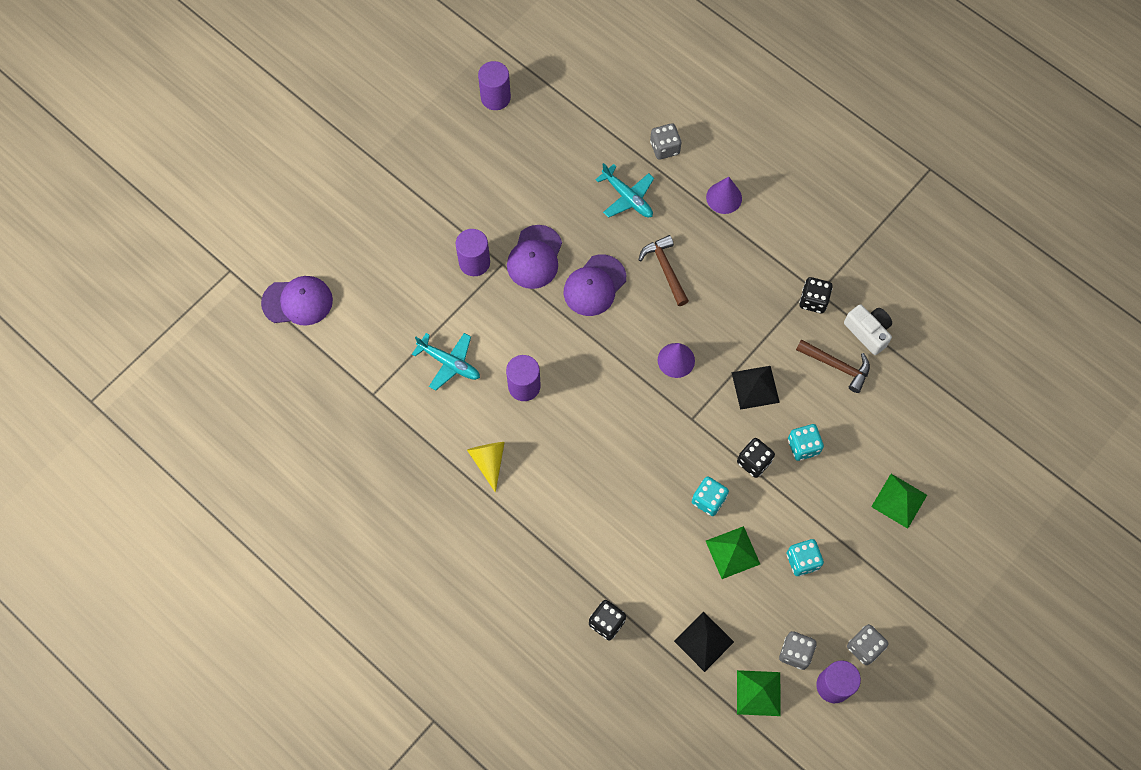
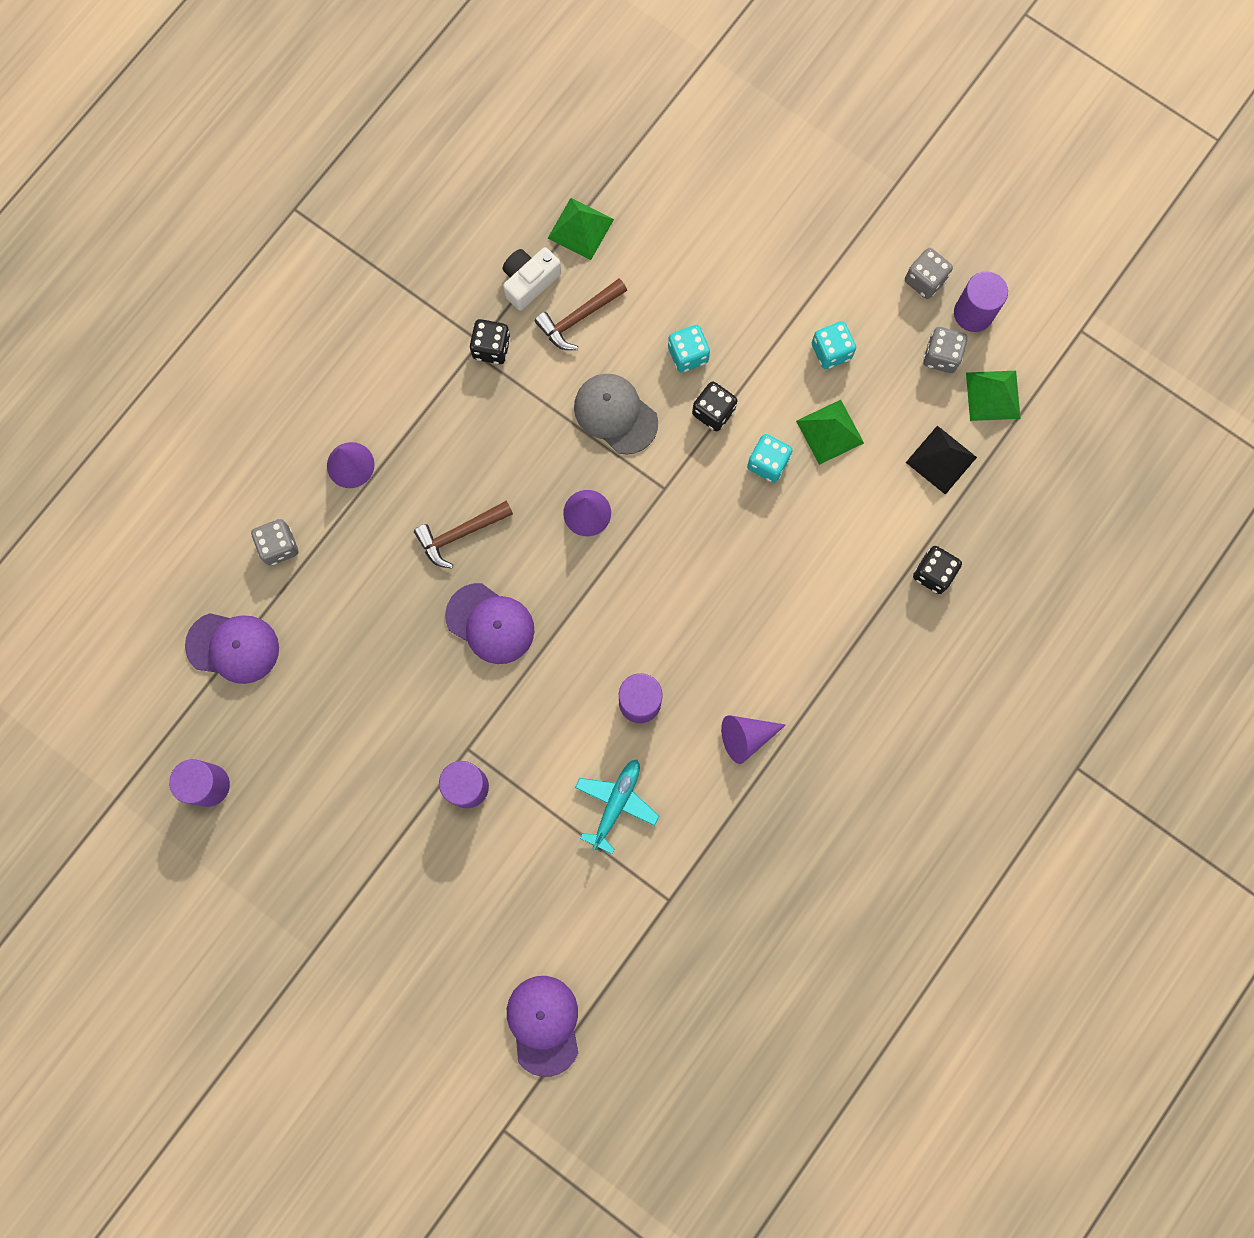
camera: 95 degrees left, 10 degrees up
(488, 461) = (746, 737): yellow cone -> purple cone
(534, 257) = (454, 706): purple cap -> purple cap (233, 647)
(627, 197) = (357, 591): turquoise plane -> none
(755, 387) = (615, 414): black pyramid -> grey cap
(837, 366) = (578, 318): brown hammer -> brown hammer turned 150 degrees counterclockwise
(899, 500) = (744, 244): green pyramid -> green pyramid (580, 228)

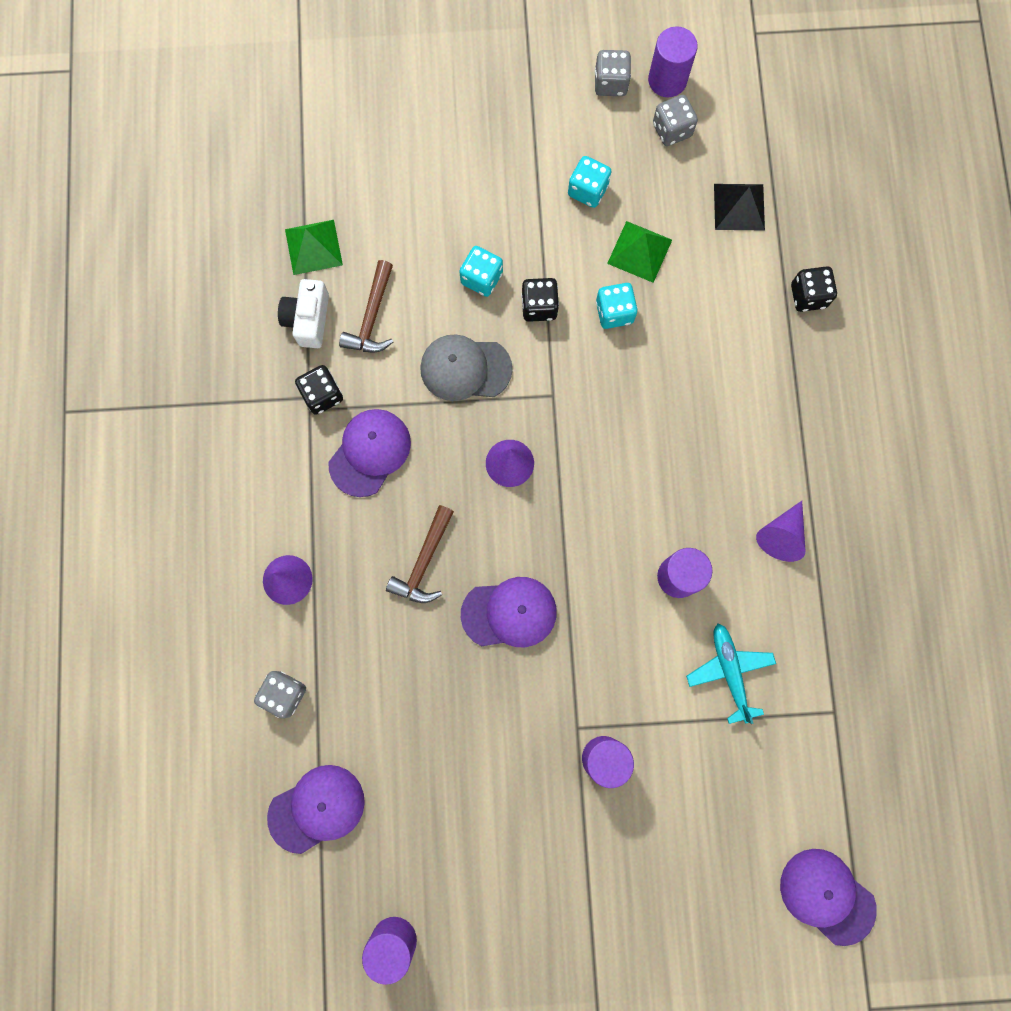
camera: 40 degrees left, 0 degrees up
(490, 420) = (370, 452): none -> purple cap
(993, 395) = (734, 129): green pyramid -> none

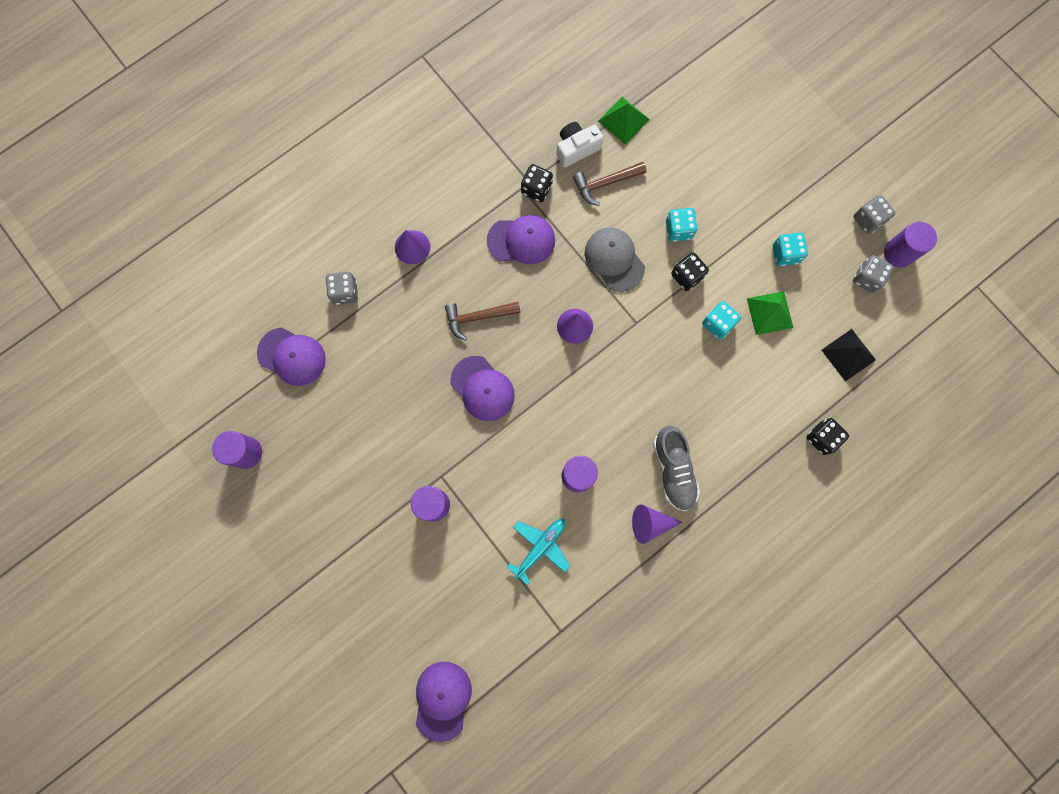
camera: 55 degrees right, 0 degrees up
(740, 470) = (673, 470): none -> grey shoe

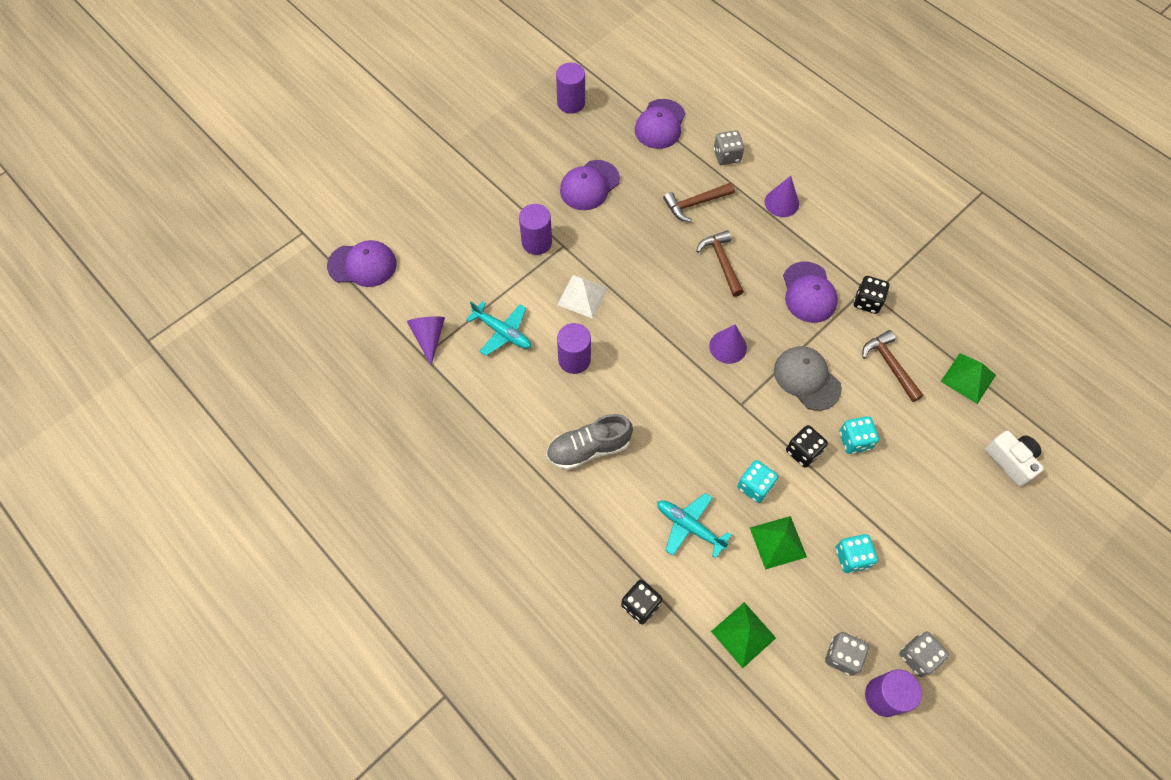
camera: 85 degrees right, 15 degrees down
(403, 333) = (695, 203): none -> brown hammer
(482, 388) = (651, 272): purple cap -> purple cap (589, 185)
(505, 461) = (582, 296): none -> white pyramid
(576, 149) = (922, 335): white camera -> white camera (1010, 460)
(614, 259) = (807, 379): grey cap -> grey cap turned 90 degrees counterclockwise
(650, 523) = (532, 429): purple cone -> purple cone (429, 337)
(753, 386) = (690, 527): none -> turquoise plane
(848, 355) = (743, 634): black pyramid -> green pyramid

